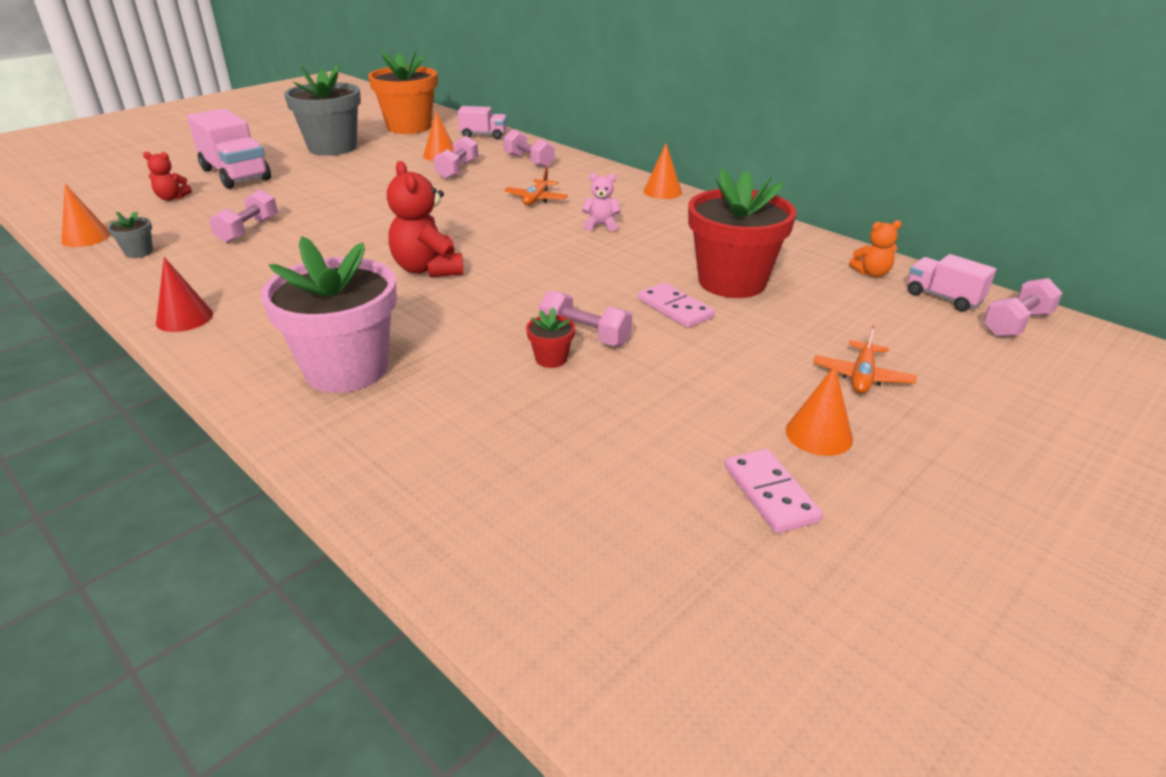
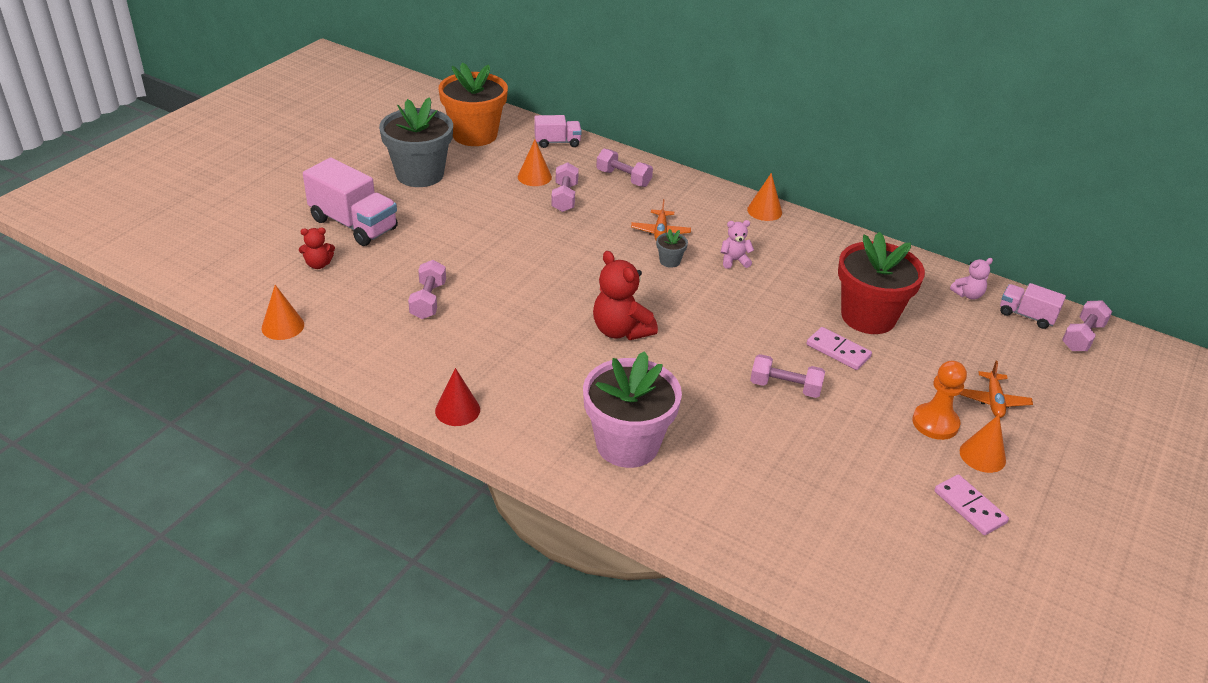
camera: 15 degrees left, 5 degrees up
(139, 252) = (350, 339): grey flower pot -> grey flower pot (670, 261)
(551, 359) = (772, 414): red flower pot -> none
(766, 391) = (935, 423): none -> orange pawn
(871, 273) = (968, 295): orange teddy bear -> pink teddy bear

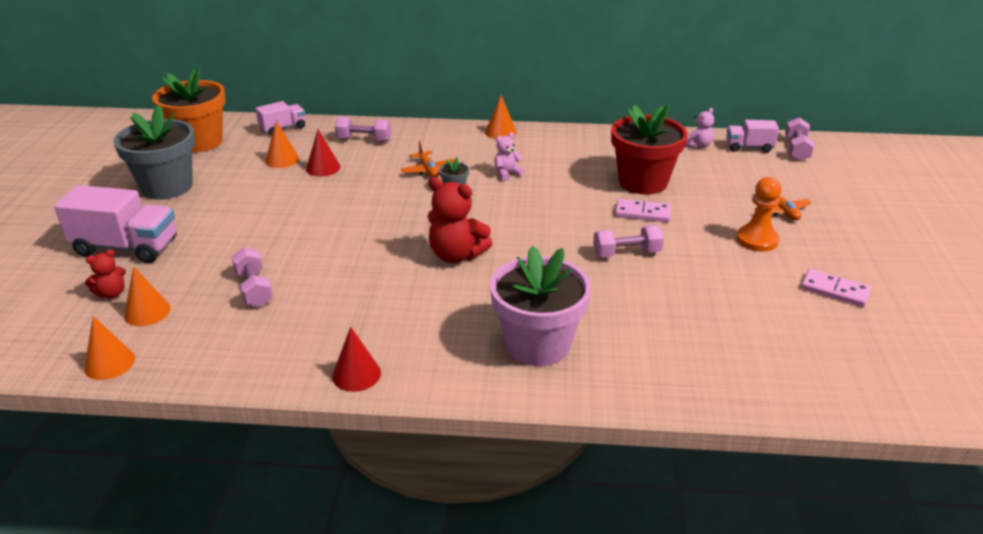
camera: 25 degrees left, 5 degrees down
(564, 197) = (323, 168): pink dumbbell -> red cone
(982, 455) = (809, 251): orange cone -> orange cone (147, 312)

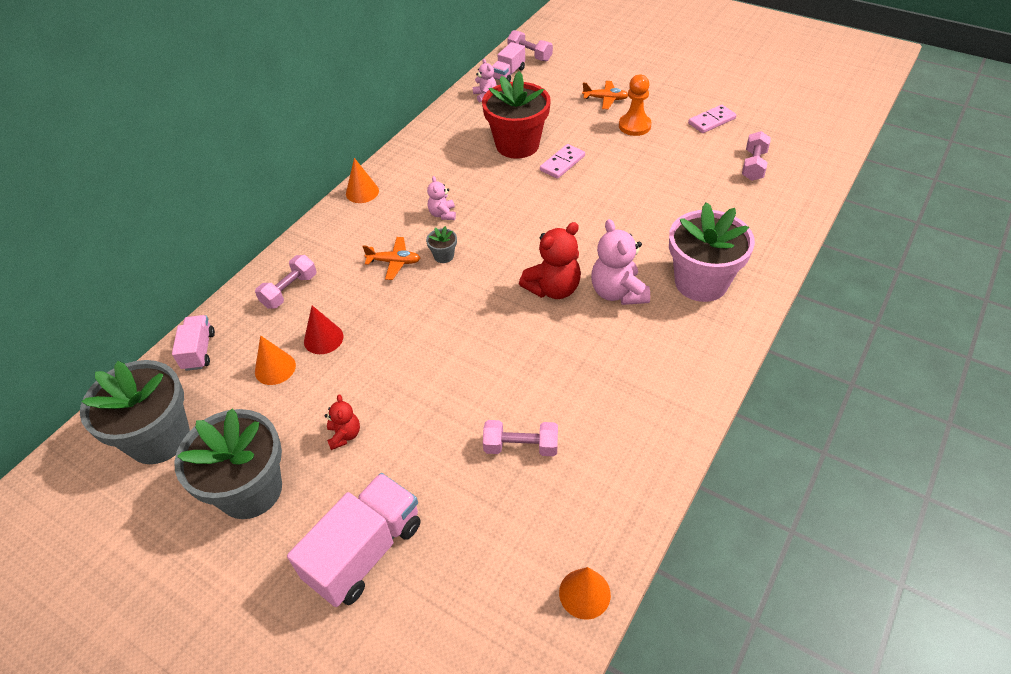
camera: 60 degrees left, 15 degrees up
(111, 294) = (455, 578): red teddy bear -> red teddy bear (344, 435)
(147, 312) = (510, 547): orange cone -> none
(199, 142) = (159, 438): orange flower pot -> grey flower pot
(356, 374) = (688, 401): red cone -> none
(479, 293) = (618, 292): none -> pink teddy bear
(626, 253) = (611, 193): pink dumbbell -> pink dumbbell (753, 165)

